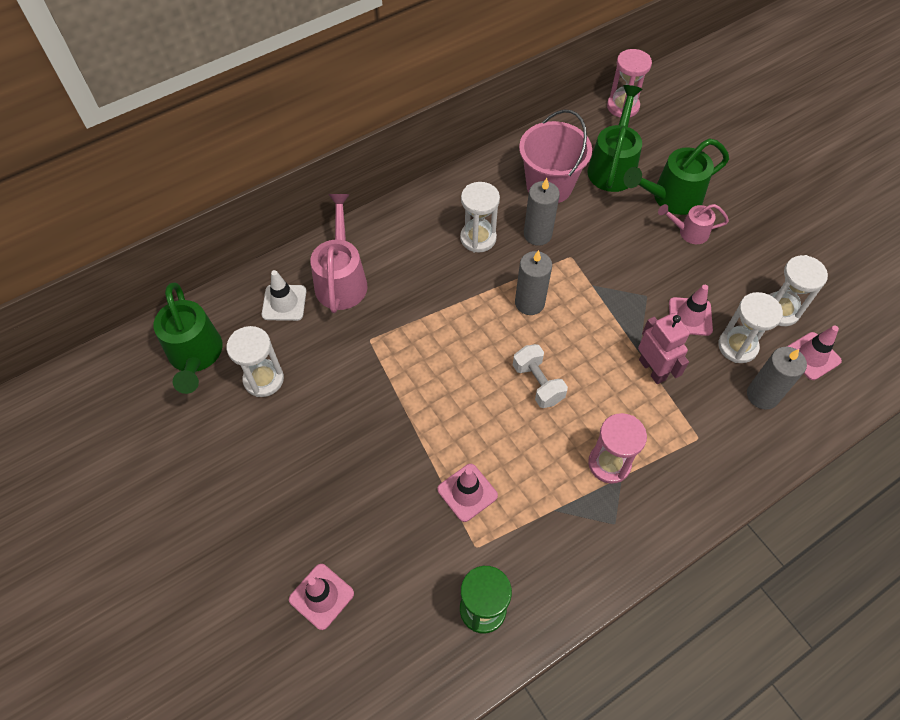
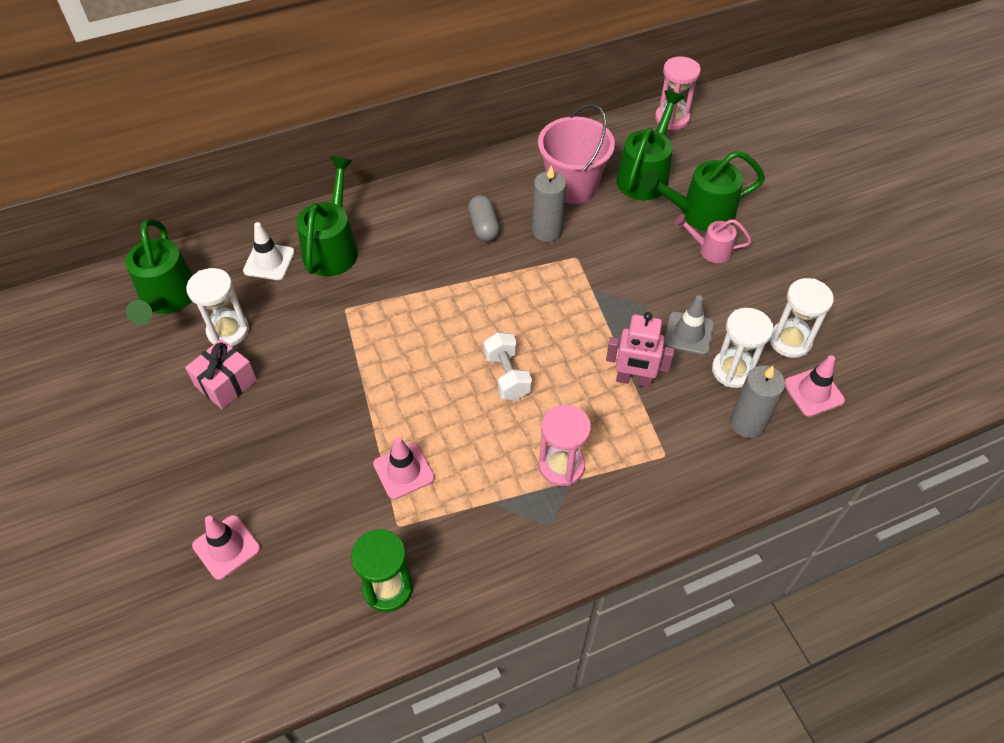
camera: 10 degrees right, 5 degrees down
(276, 433) = (226, 383): none -> pink gift
(341, 279) = (333, 247): pink watering can -> green watering can
(478, 238) = (484, 226): white hourglass -> grey capsule
(529, 303) = (520, 296): grey candle -> none
(652, 369) = (634, 380): pink robot -> pink robot turned 120 degrees clockwise
(690, 316) = (688, 333): pink traffic cone -> grey traffic cone

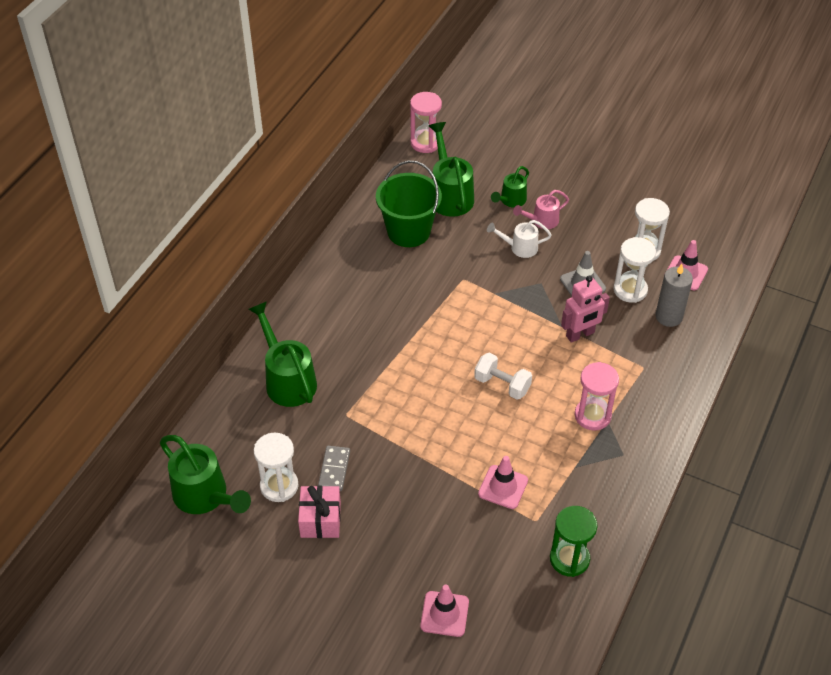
camera: 40 degrees left, 5 degrees down
(269, 261) = (251, 420): white traffic cone -> none
(284, 349) = (334, 469): none -> grey domino
(484, 226) = (379, 297): grey capsule -> none
(547, 231) = (425, 273): grey candle -> none
(572, 186) = (408, 231): pink bucket -> green bucket
(661, 261) = (519, 248): none -> white watering can
(699, 214) = (511, 201): green watering can -> green watering can, size x0.58

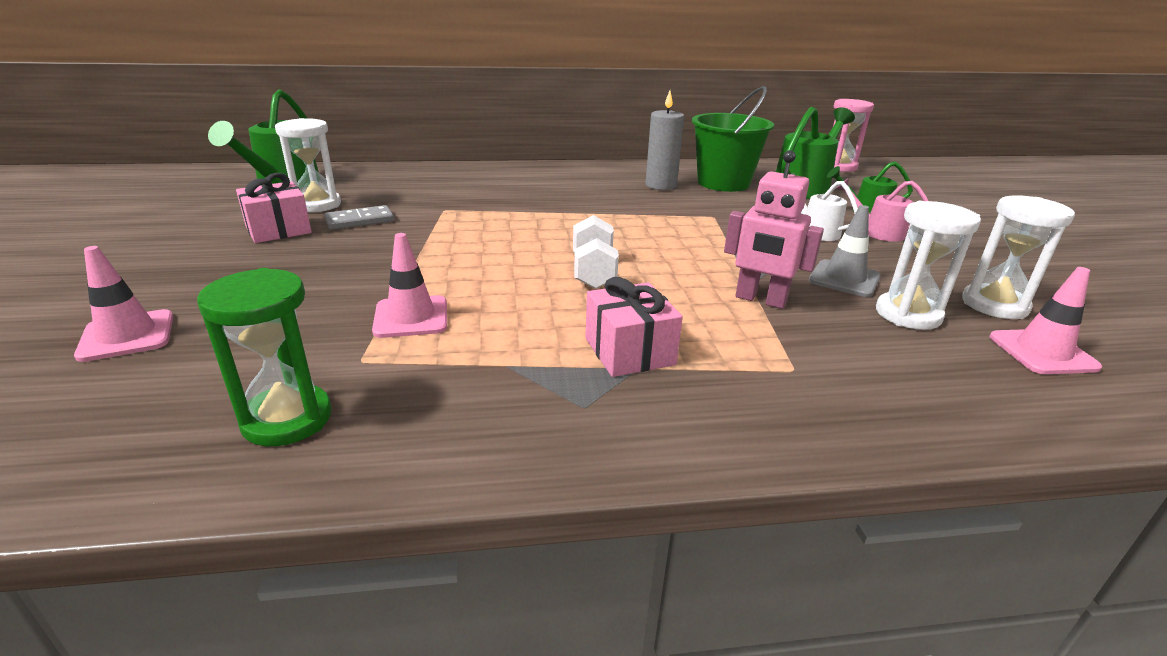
camera: 55 degrees right, 20 degrees down
(287, 379) = (462, 181): green watering can -> none
(592, 416) = (629, 351): pink hourglass -> pink gift
(668, 316) = (933, 363): grey candle -> grey candle (661, 185)

